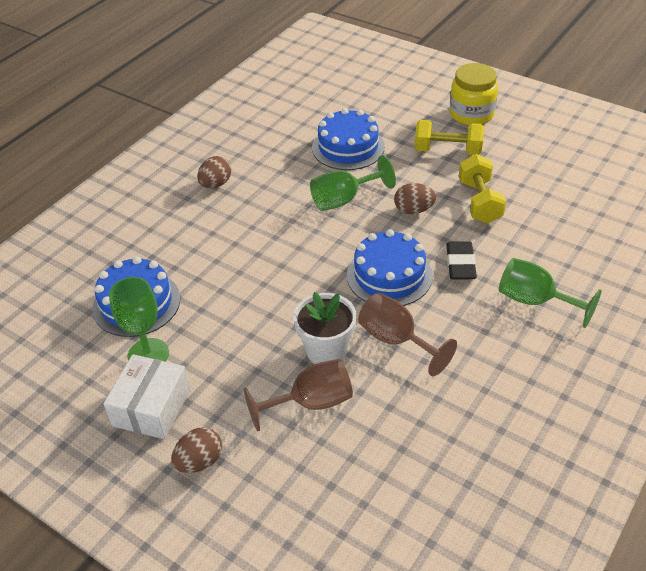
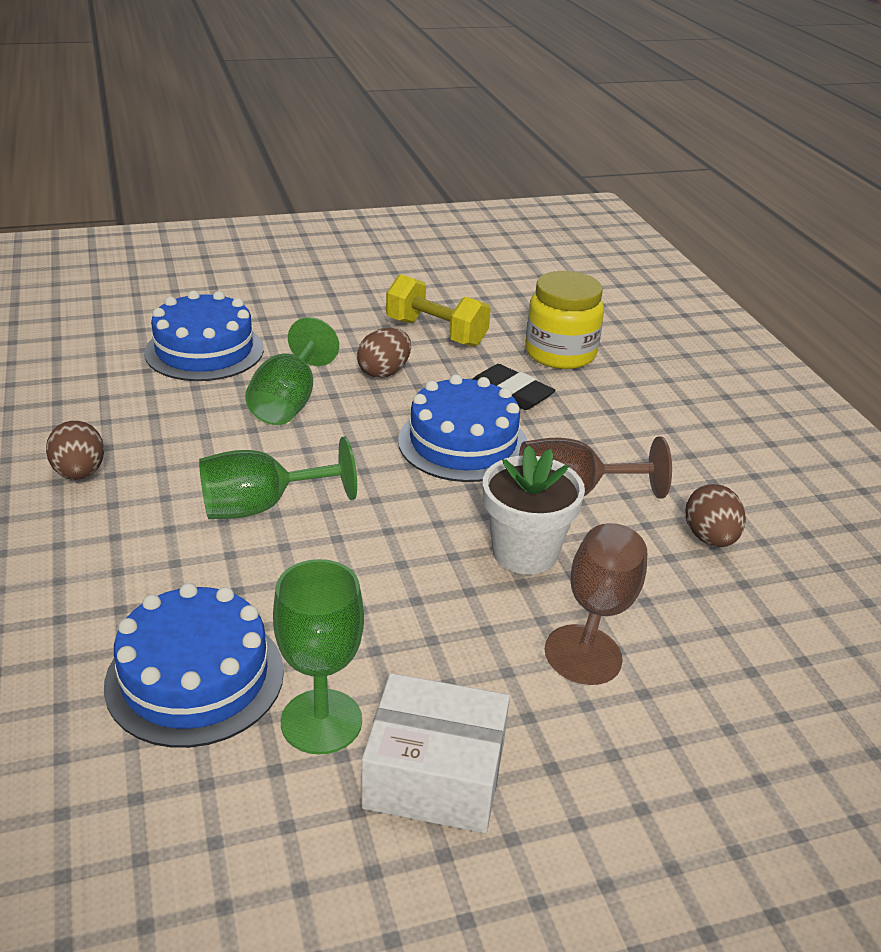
camera: 55 degrees left, 10 degrees down
(151, 407) = (434, 775): white box -> white box turned 45 degrees counterclockwise
(199, 461) = (597, 776): brown egg -> brown egg (710, 538)
(447, 150) = (327, 304): yellow dumbbell -> none
(471, 114) = (296, 263): yellow jar -> yellow jar (560, 353)
(535, 301) = (623, 385): green goblet -> green goblet (261, 507)

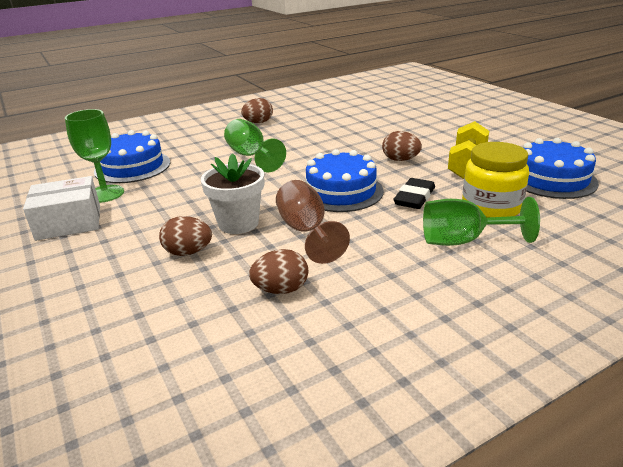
camera: 80 degrees right, 5 degrees down
(204, 350) = (378, 120): blue cake -> blue cake (552, 179)
(289, 402) = (346, 145): green goblet -> green goblet (463, 241)
(434, 775) = (69, 222): white box -> white box turned 75 degrees clockwise
(598, 613) = (188, 252): brown goblet -> brown egg

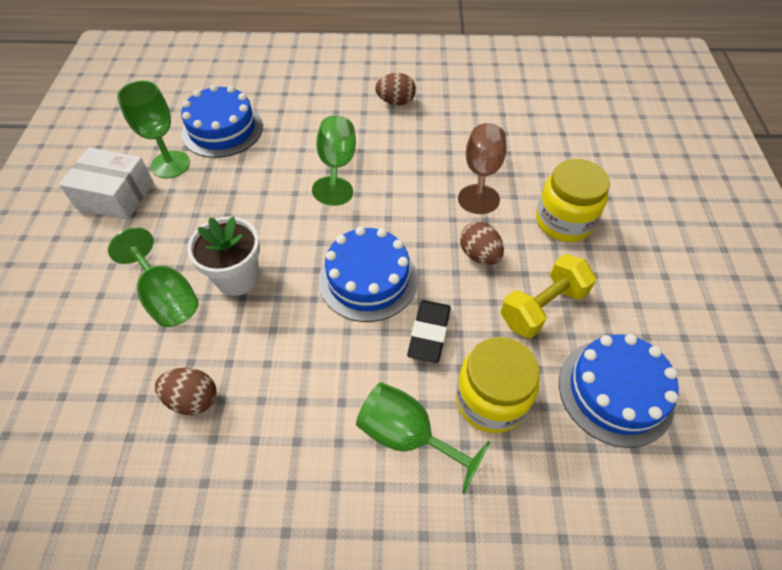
camera: 30 degrees right, 25 degrees up
(188, 252) = (167, 297): brown egg -> green goblet
(306, 231) = (281, 327): brown goblet -> brown goblet (481, 174)
(414, 197) = (429, 333): black eraser -> black eraser turned 45 degrees counterclockwise
(432, 134) = (563, 221): none -> yellow jar

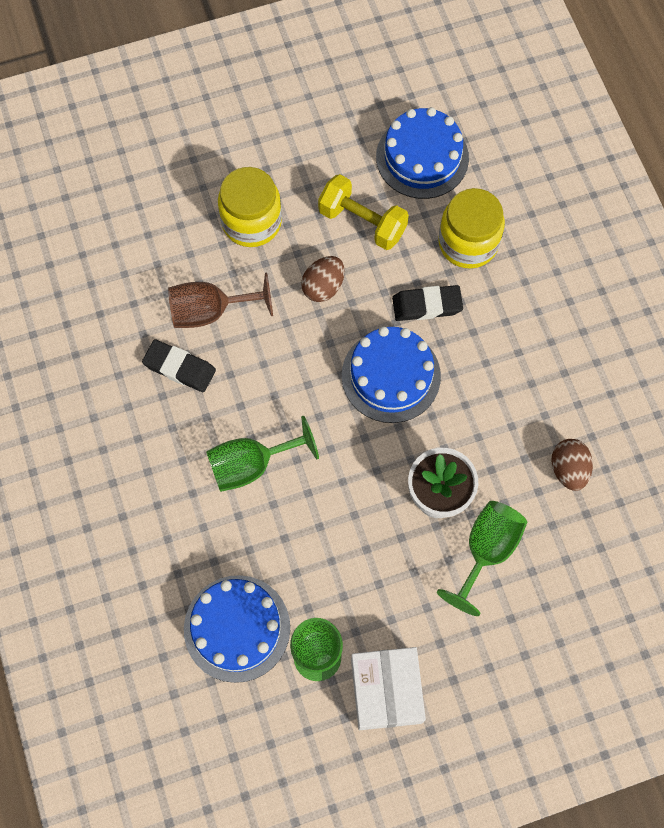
camera: 110 degrees left, 15 degrees up
(396, 102) = (116, 440): brown egg -> none
(407, 436) = (524, 294): green goblet -> none
(438, 145) = (179, 368): none -> black eraser

